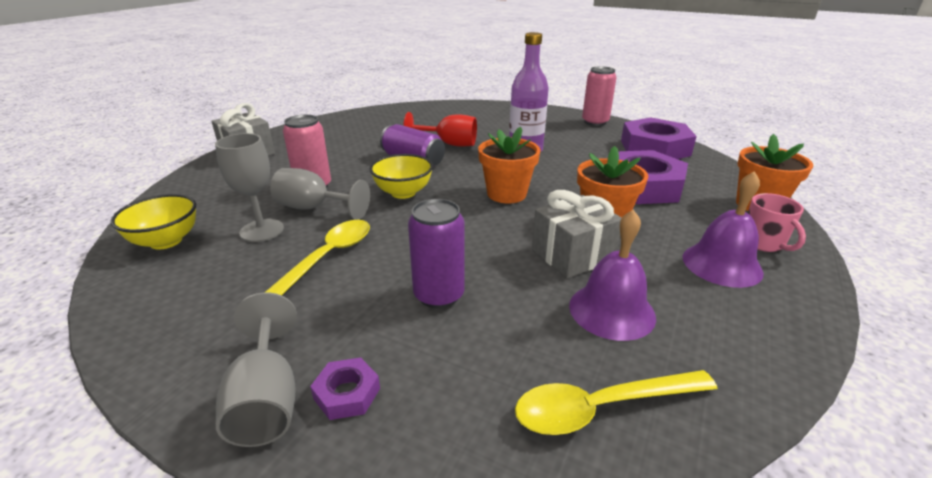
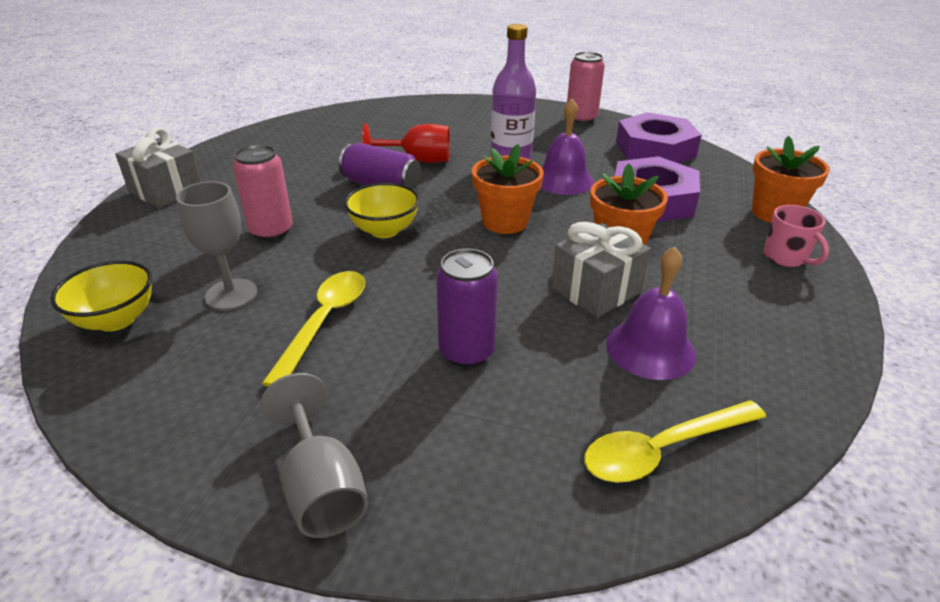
camera: 10 degrees left, 5 degrees up
(313, 208) = (283, 260): grey goblet -> none
(347, 393) = (405, 470): purple nut -> none
(722, 264) = (749, 286): purple bell -> purple bell (563, 180)

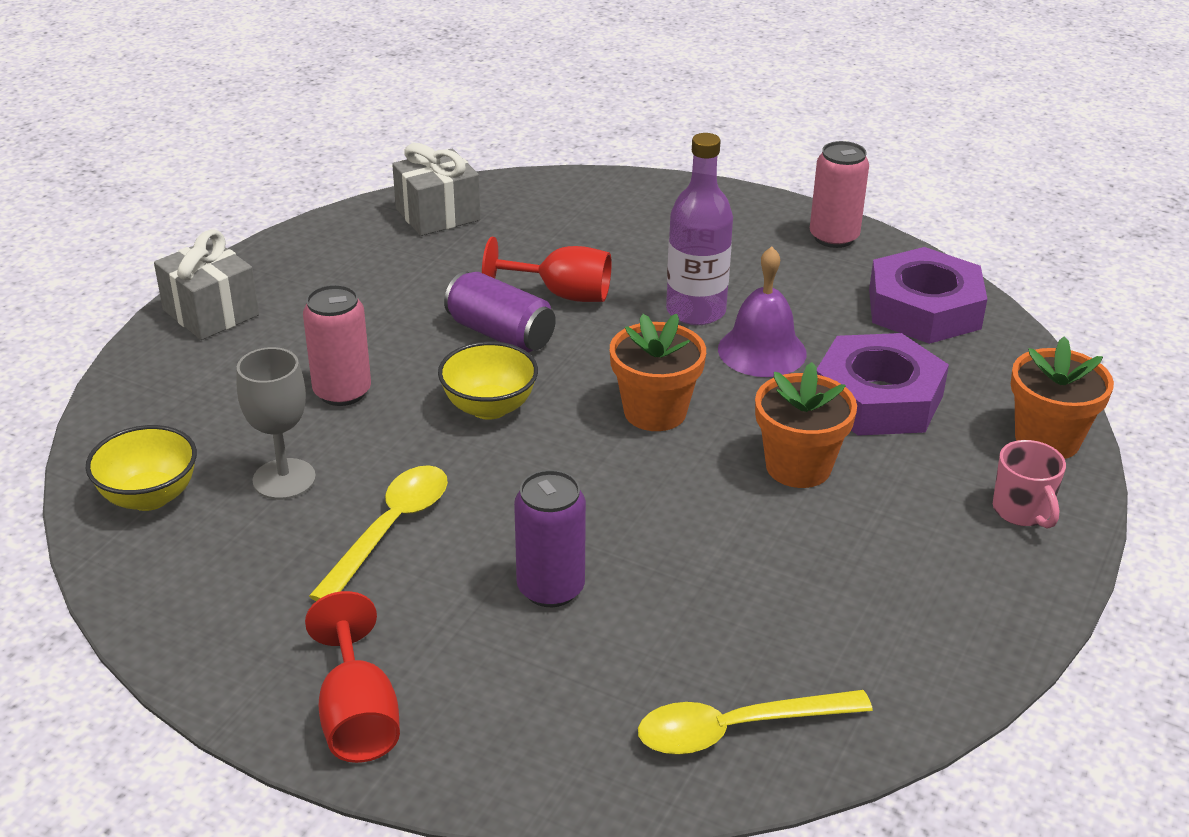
camera: 10 degrees right, 0 degrees up
(322, 488) = (358, 716): grey goblet -> red goblet
(596, 290) = (740, 528): grey gift -> grey gift (438, 214)
(650, 348) = (776, 613): purple bell -> none

